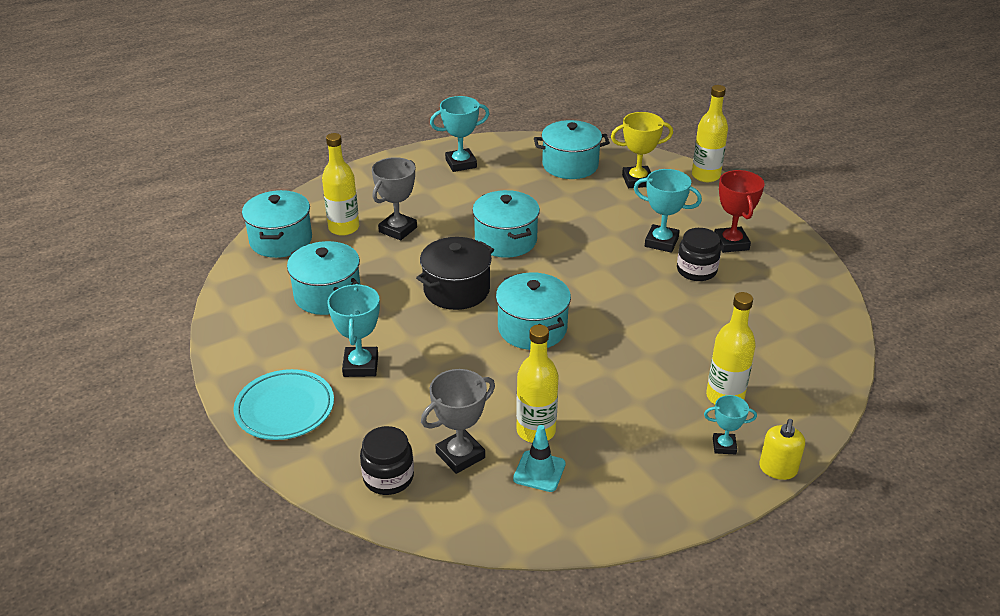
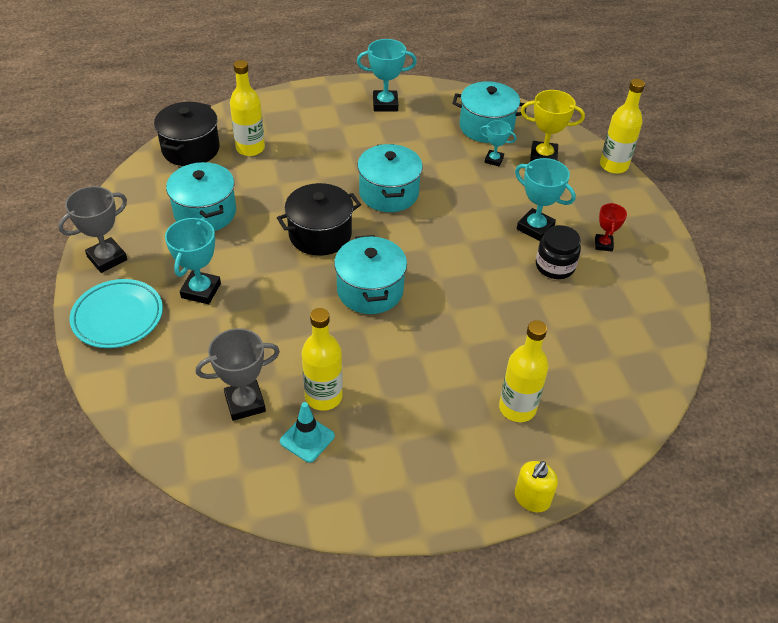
camera: 15 degrees right, 10 degrees up
(281, 240) = (191, 149): turquoise pot -> black pot
(388, 477) = (173, 408): black jar -> none
(398, 230) = (296, 160): grey trophy -> grey trophy (107, 258)
(724, 446) = (491, 460): turquoise trophy -> turquoise trophy (494, 160)
(731, 243) = (603, 244): red trophy -> red trophy, size x0.60

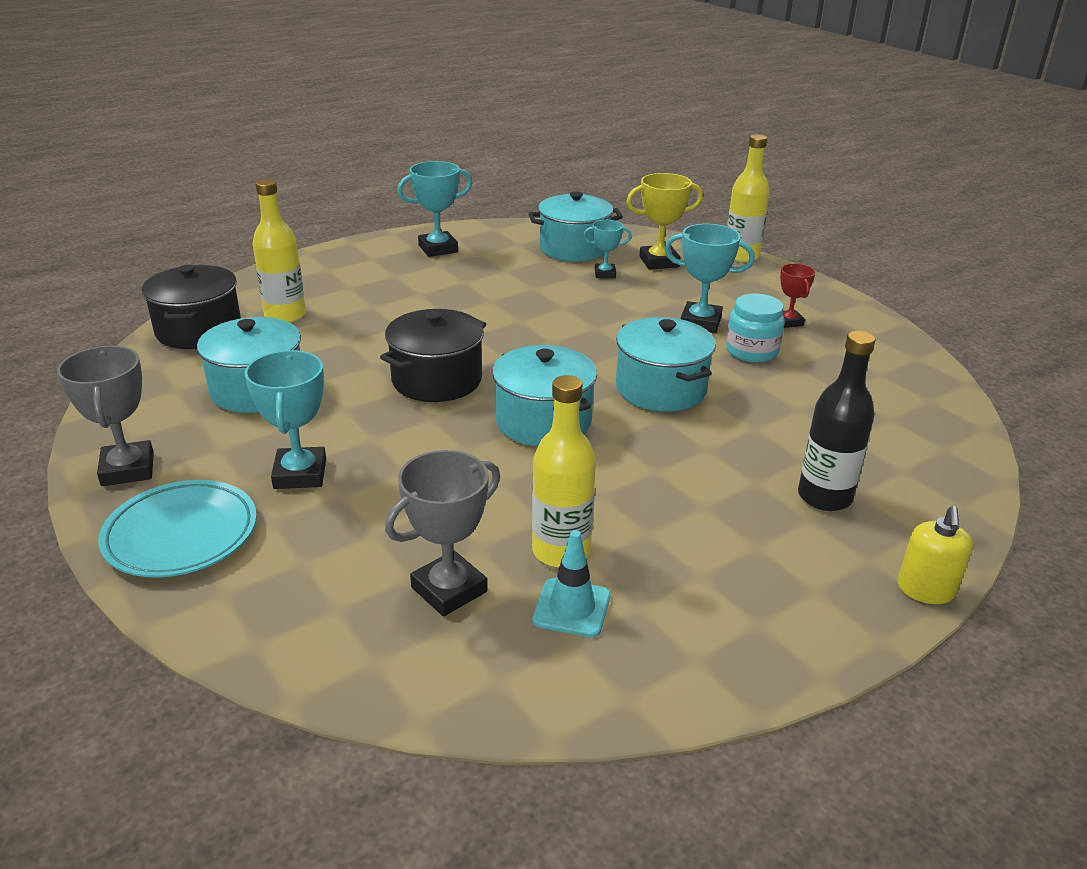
camera: 20 degrees left, 15 degrees down
(107, 258) = (128, 469): grey trophy -> grey trophy turned 45 degrees counterclockwise
(388, 193) = (499, 324): turquoise pot -> turquoise pot (660, 389)
(517, 408) = (824, 497): yellow bottle -> black bottle
(555, 266) = (751, 351): black jar -> turquoise jar

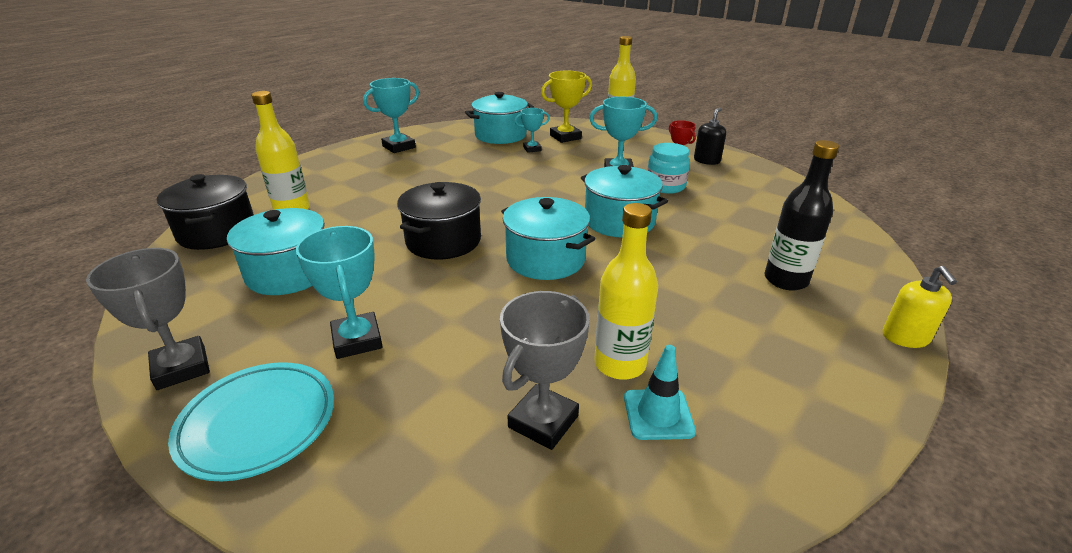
camera: 15 degrees left, 0 degrees up
(834, 323) = (707, 160): none -> black soap dispenser

